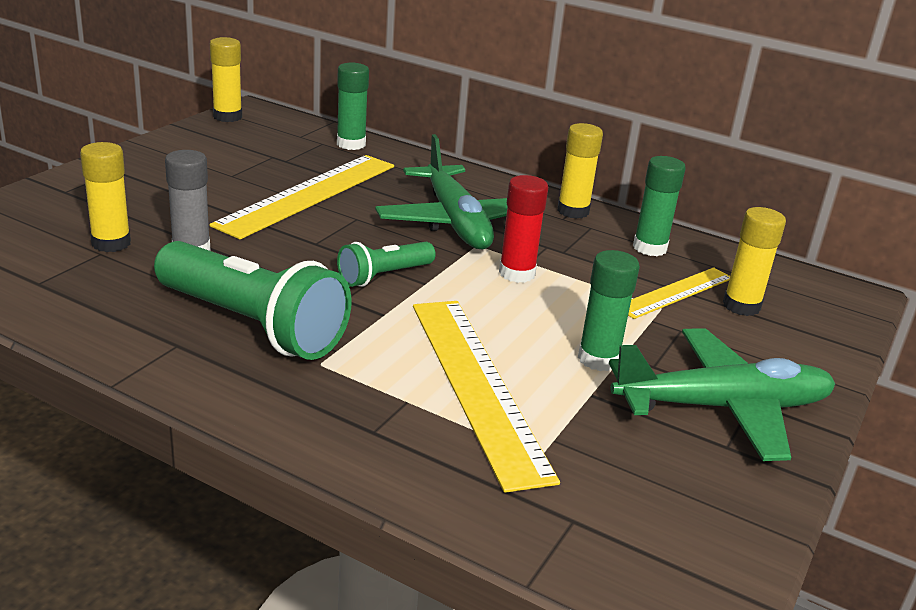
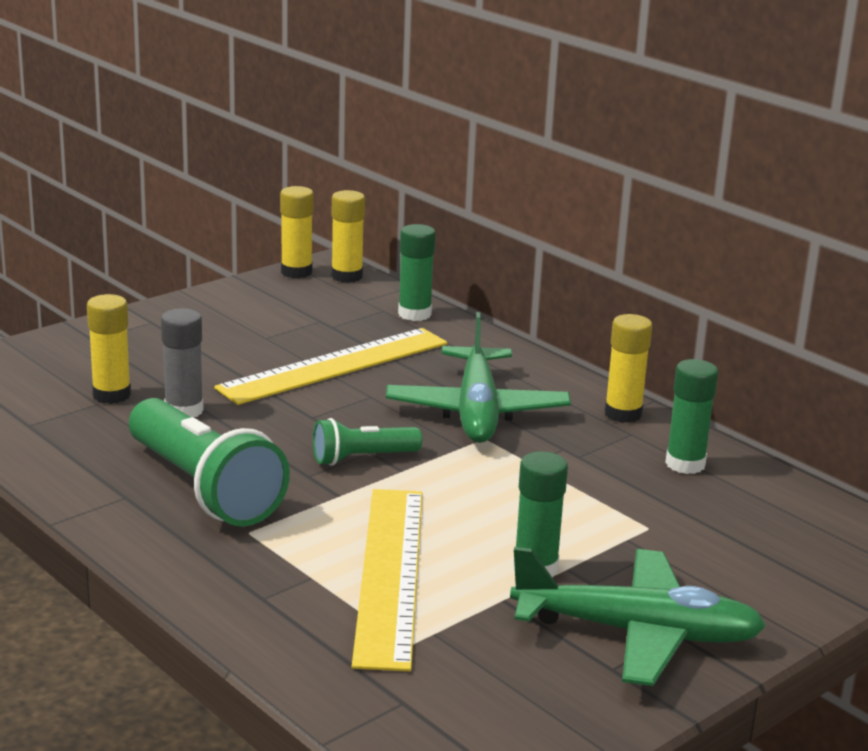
camera: 20 degrees right, 5 degrees down
(517, 273) = (508, 473): red glue stick -> none
(675, 292) = (677, 515): yellow ruler -> none
(741, 306) = (746, 538): yellow glue stick -> yellow glue stick (347, 276)

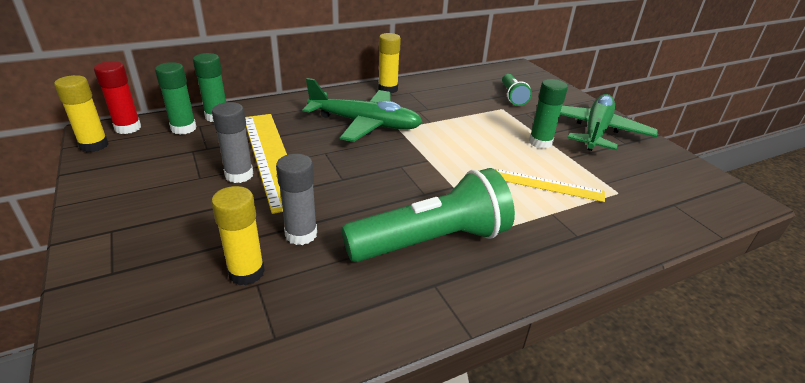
camera: 75 degrees left, 10 degrees up
(282, 356) = (239, 175): none -> grey glue stick
(347, 276) = (128, 128): yellow glue stick -> red glue stick
(362, 458) = (408, 170): green flashlight -> green flashlight (512, 97)
(390, 573) = (547, 185): yellow ruler -> yellow ruler, size x0.58
(685, 464) = (444, 88): green glue stick -> green glue stick (183, 128)

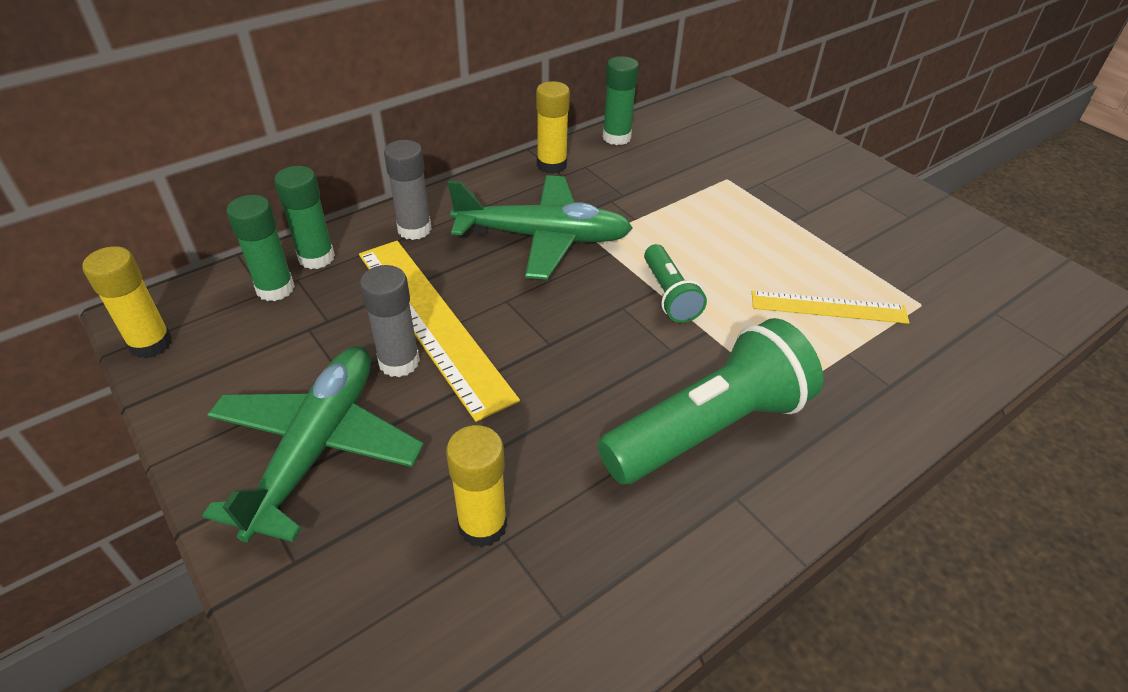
camera: 10 degrees left, 10 degrees up
(128, 128) = (187, 301): red glue stick -> none
(301, 234) = (530, 449): grey glue stick -> grey glue stick (414, 229)
(512, 97) = (735, 154): green flashlight -> green flashlight (669, 295)
(540, 142) = (798, 234): green glue stick -> green glue stick (616, 137)
(595, 131) = (865, 201): green plane -> green plane (317, 447)

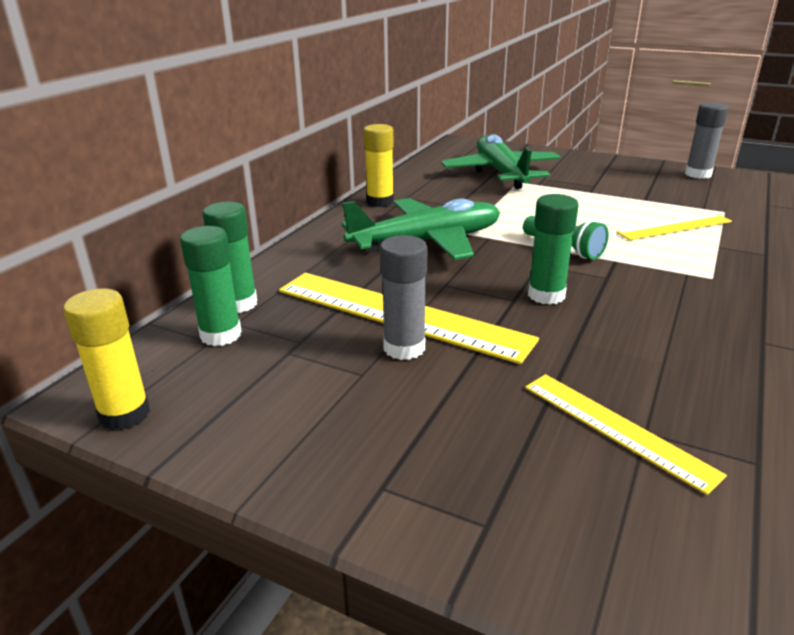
camera: 25 degrees left, 15 degrees down
(317, 447) = (401, 430): green plane -> green plane (501, 173)
(414, 229) = (310, 263): grey glue stick -> grey glue stick (698, 174)
(482, 525) = (616, 428): yellow glue stick -> yellow ruler
(616, 137) = (410, 178): green glue stick -> green glue stick (546, 295)
(708, 428) = (692, 310): green flashlight -> none

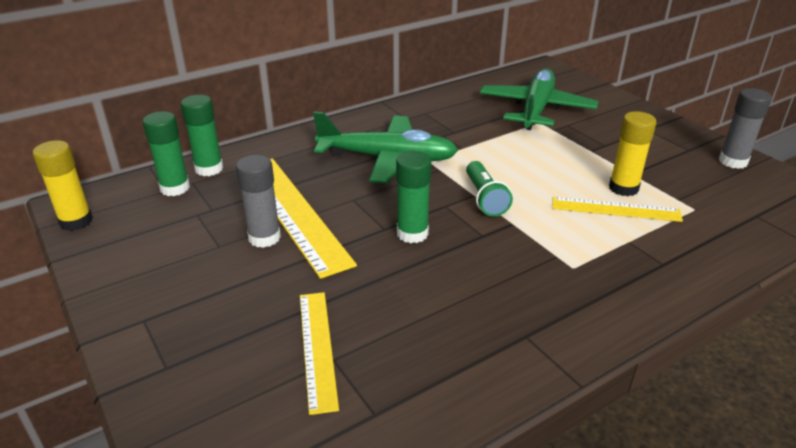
camera: 30 degrees right, 5 degrees up
(380, 202) = (399, 112): yellow glue stick -> yellow glue stick (623, 188)

